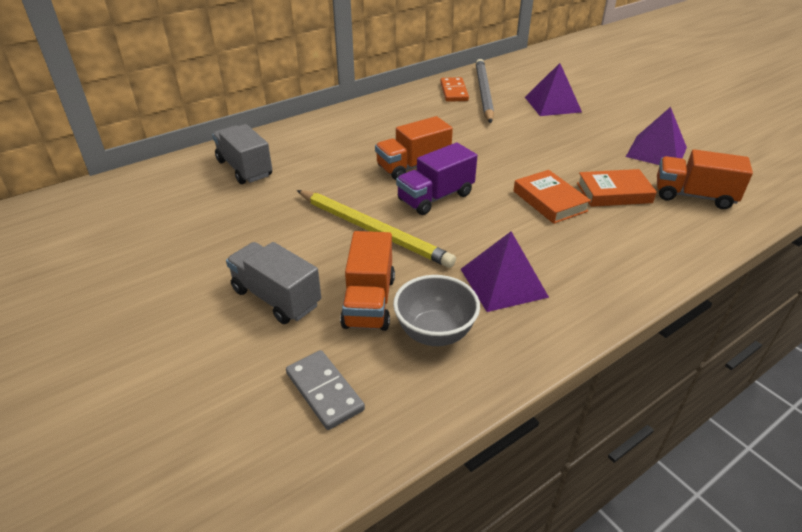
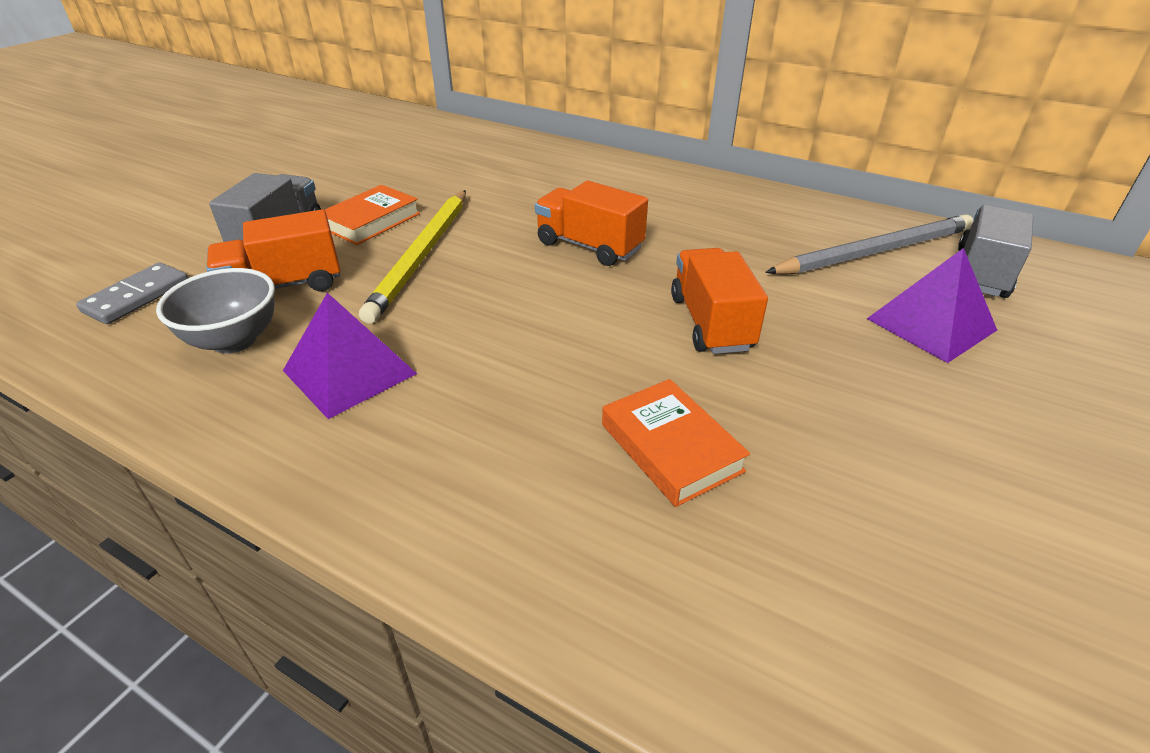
camera: 65 degrees right, 0 degrees up
(244, 168) = (499, 159): grey truck -> grey truck (981, 273)
(435, 197) = (524, 278): purple truck -> none
(454, 92) = (841, 228): orange domino -> none
(549, 201) = (586, 377): orange book -> orange book (371, 221)
(656, 152) = (899, 491): purple pyramid -> none
(693, 196) = (757, 574): orange truck -> orange truck (711, 323)

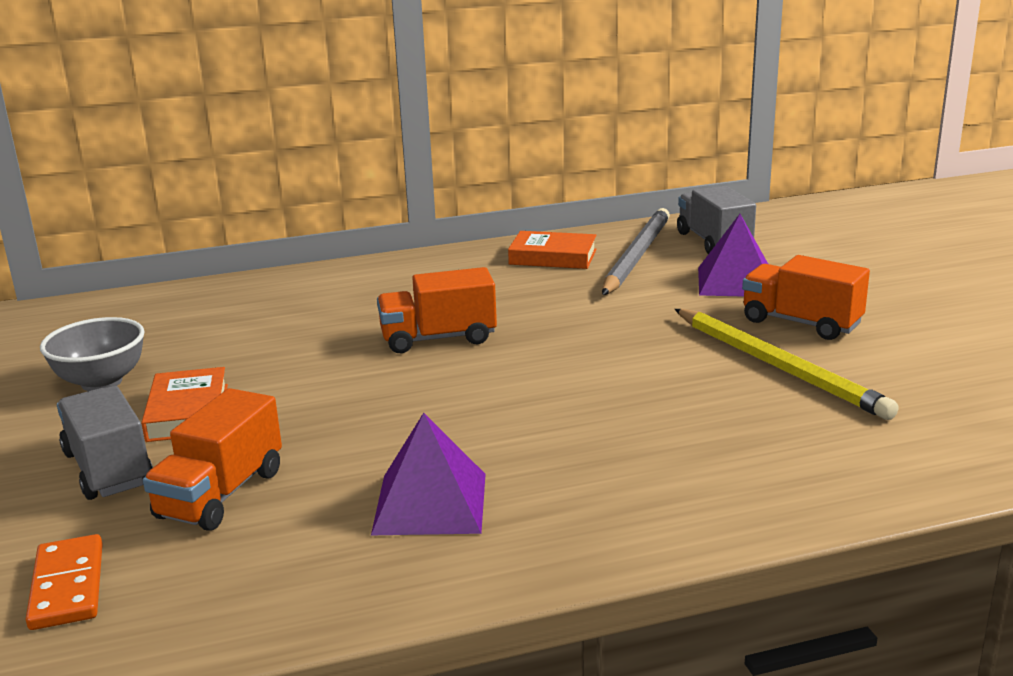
camera: 45 degrees left, 15 degrees down
(137, 296) = (67, 586): grey domino -> orange domino
(234, 340) = (273, 547): grey bowl -> grey bowl (102, 382)
(422, 255) = (307, 410): yellow pencil -> yellow pencil (778, 366)
(671, 447) = (722, 413): orange book -> orange book (553, 257)
(711, 323) = (618, 341): orange truck -> orange truck (801, 323)

